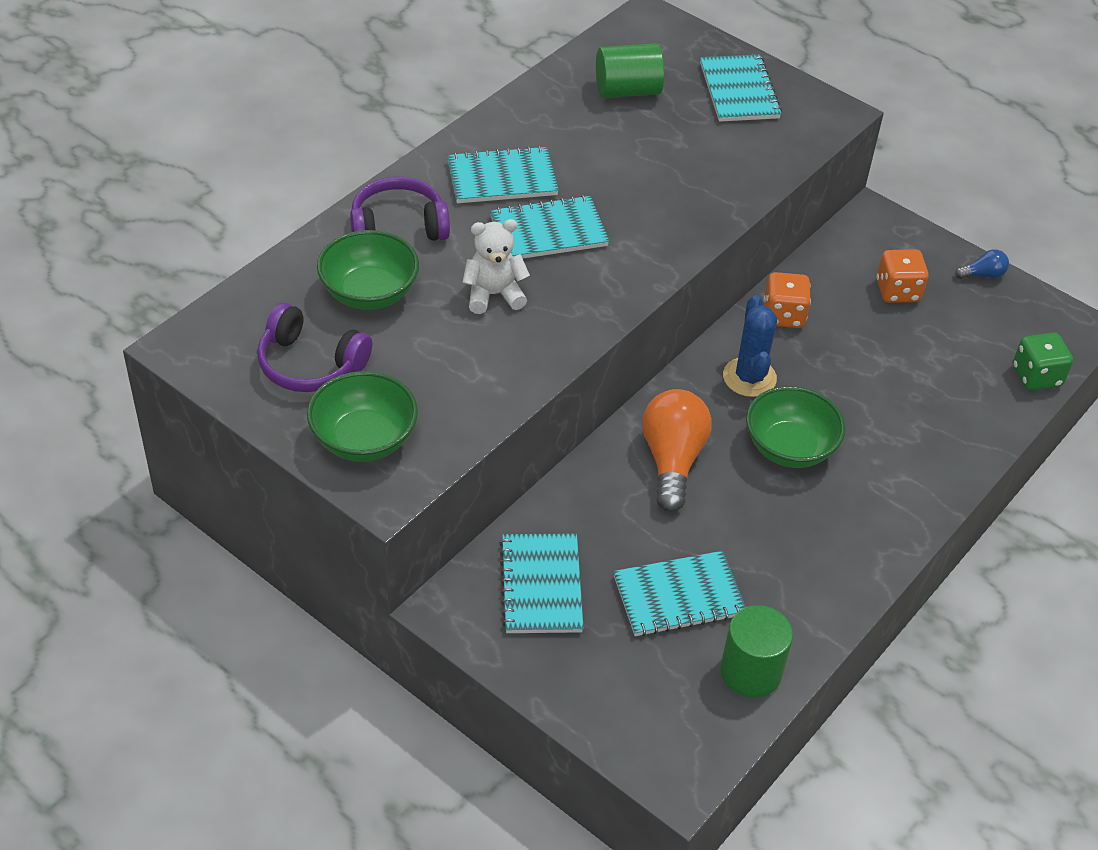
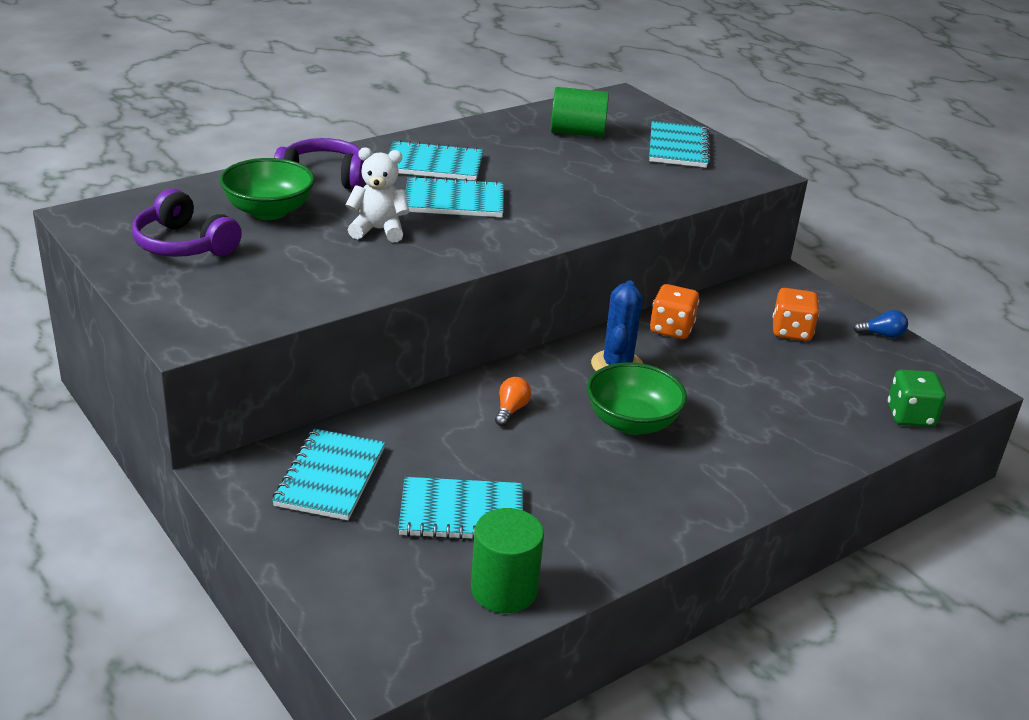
camera: 15 degrees right, 15 degrees down
(364, 439) = (194, 299): green bowl -> none
(672, 460) = (511, 410): orange light bulb -> orange light bulb, size x0.47

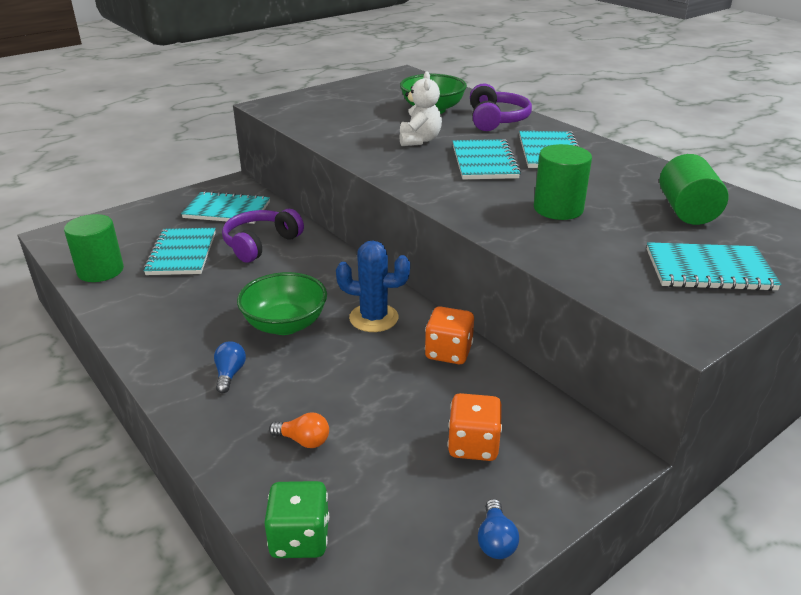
camera: 90 degrees right, 0 degrees up
(184, 244) = (376, 95): purple headphones -> purple headphones (260, 244)
(511, 410) = (301, 268): orange light bulb -> orange light bulb (303, 440)
(572, 182) = (558, 209): none -> green cylinder
(723, 458) = (230, 374): none -> blue light bulb

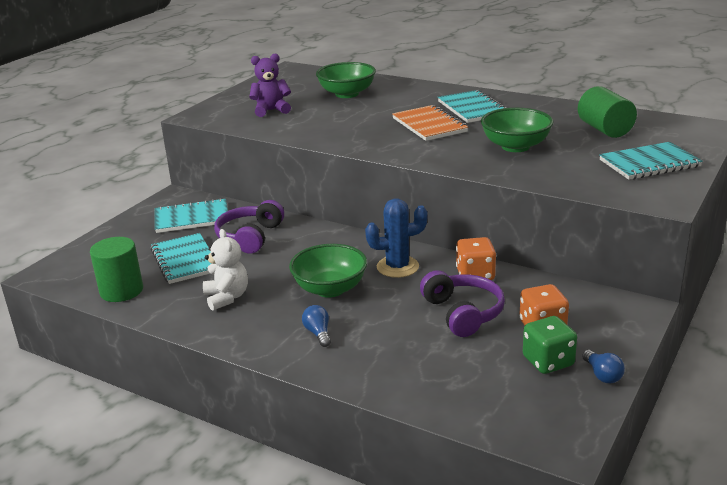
camera: 20 degrees left, 5 degrees down
(300, 538) = (471, 414): green dice -> green dice (548, 361)
(303, 440) = (419, 358): orange light bulb -> none
(341, 113) = (271, 110): none -> purple teddy bear
(419, 140) = (361, 119): white teddy bear -> white teddy bear (227, 297)
(484, 162) = (429, 125): turquoise notebook -> orange notebook
(496, 120) = (407, 92): purple headphones -> purple headphones (463, 313)
(558, 209) = (515, 146): green cylinder -> green bowl

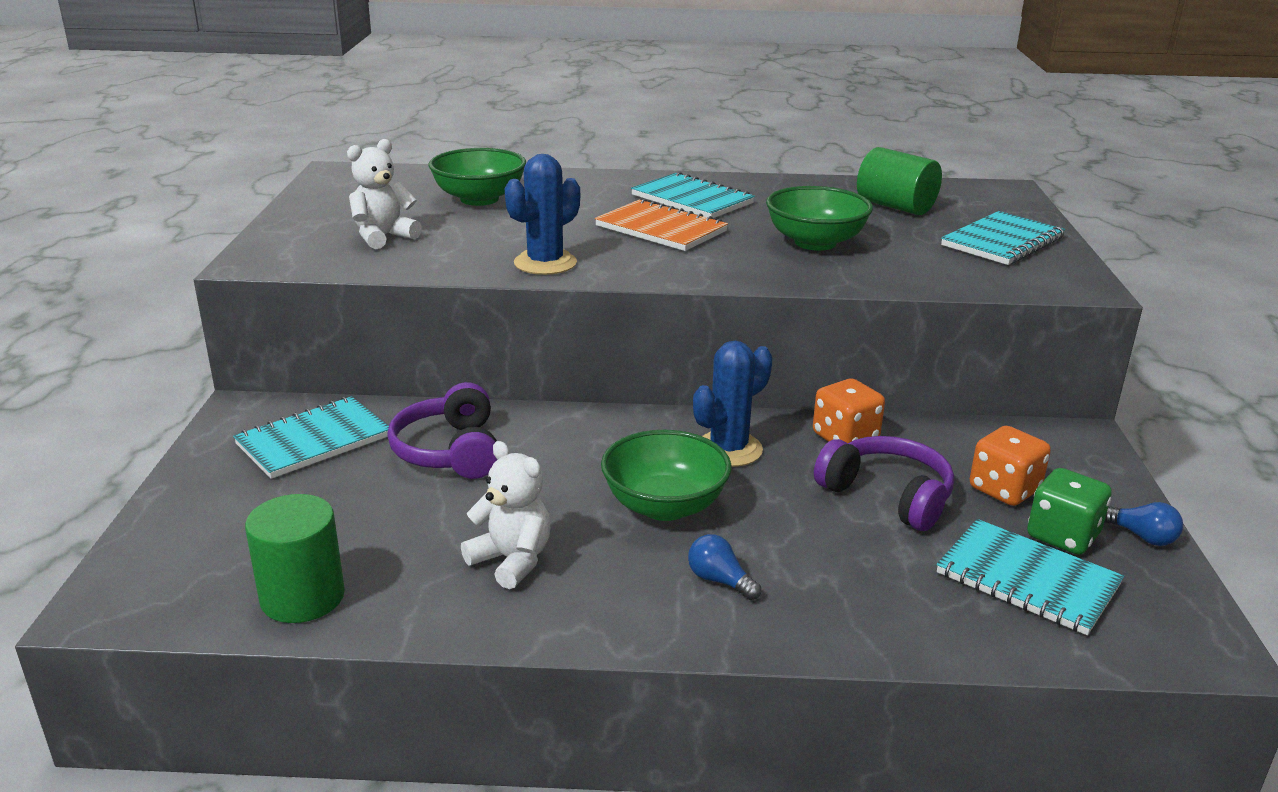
camera: 30 degrees left, 0 degrees up
(185, 260) = (373, 514): turquoise notebook -> turquoise notebook (1027, 579)
(271, 110) = (383, 237): purple teddy bear -> white teddy bear
(338, 137) = (545, 263): none -> blue cactus

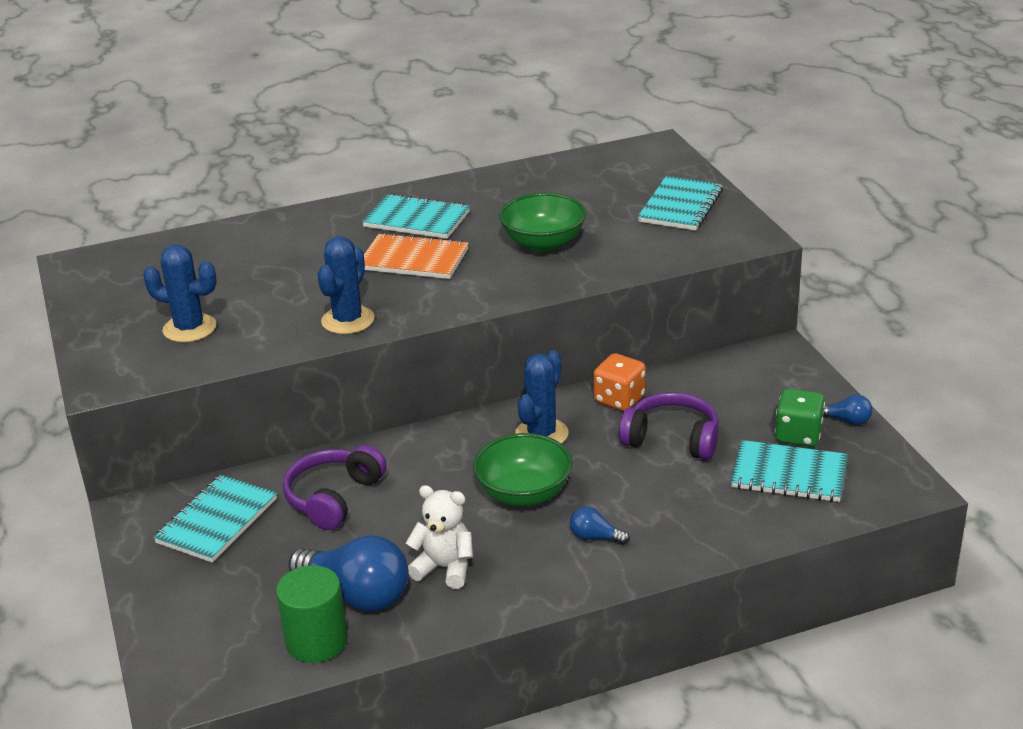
camera: 20 degrees left, 5 degrees up
(383, 237) = (189, 328): white teddy bear -> blue cactus
(390, 559) = (357, 595): none -> blue light bulb
(450, 451) = (333, 498): purple headphones -> purple headphones turned 60 degrees clockwise
(479, 199) = (236, 264): green bowl -> none
(895, 207) = (583, 187): green cylinder -> none
(1004, 489) = (747, 410): orange dice -> none

